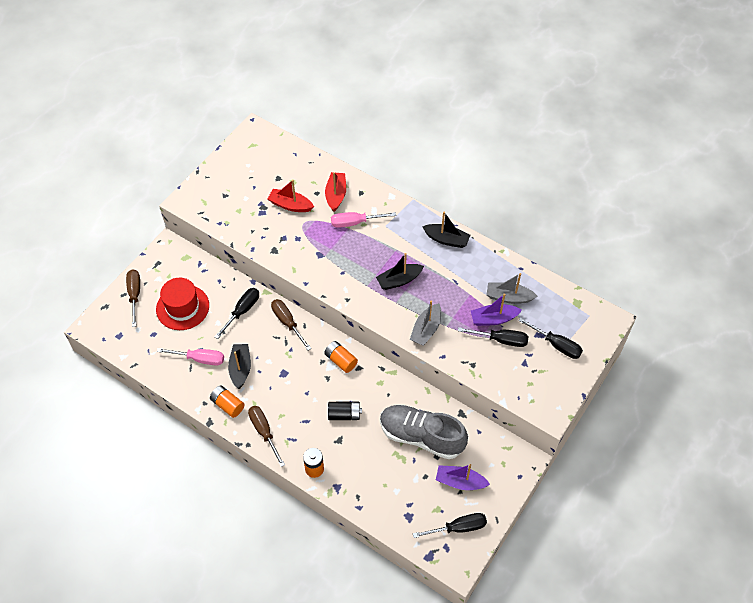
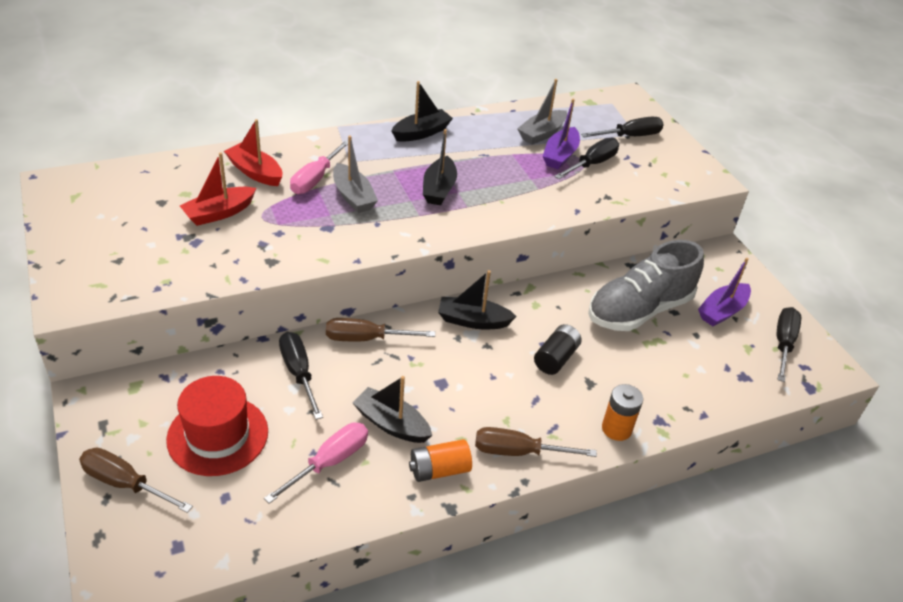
camera: 60 degrees left, 15 degrees down
(341, 360) = (473, 321): orange battery -> black boat
(426, 329) = (528, 204): grey boat -> grey boat (353, 196)

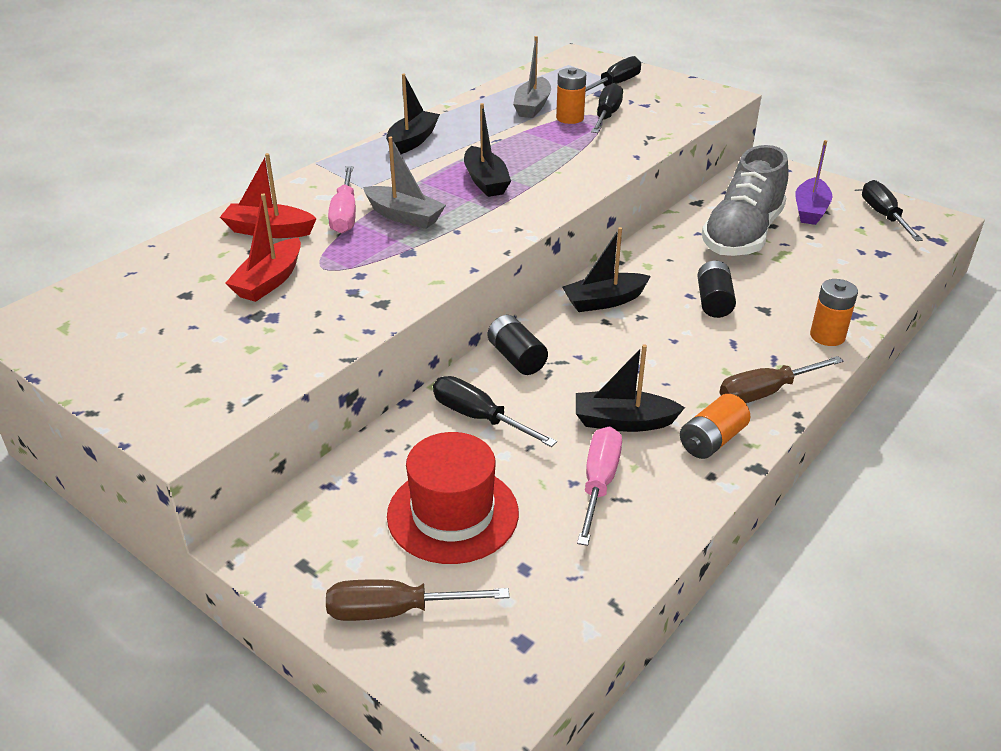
camera: 25 degrees left, 5 degrees down
(366, 339) = (516, 358): brown screwdriver -> black battery
(560, 155) = (570, 118): purple boat -> orange battery

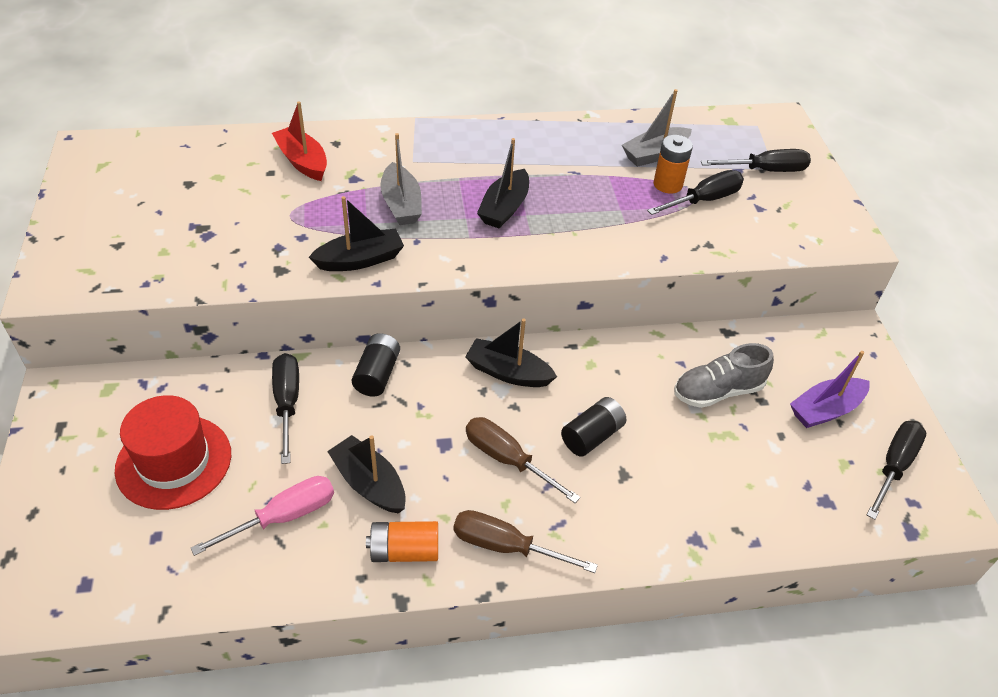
camera: 40 degrees right, 10 degrees up
(269, 281) = (245, 204): red boat -> none
(345, 214) = (367, 177): pink screwdriver -> none
(396, 611) = (58, 500): brown screwdriver -> brown screwdriver (508, 460)
(412, 141) = (509, 136): black boat -> black boat (360, 260)
(742, 235) = (717, 391): grey shoe -> grey shoe, size x0.62
(827, 336) = (637, 540): orange battery -> none

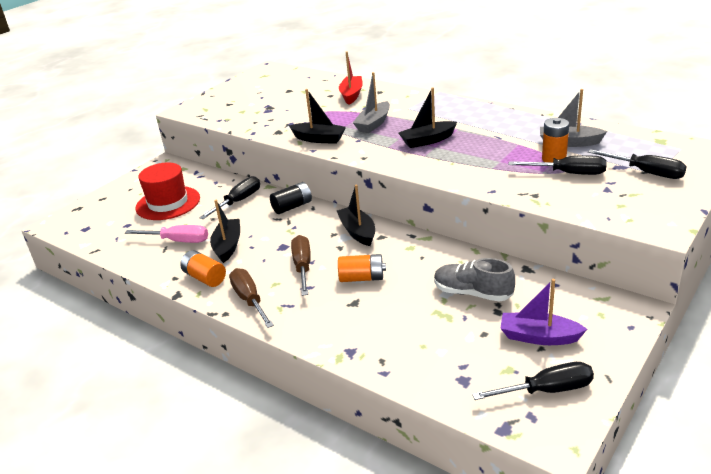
camera: 50 degrees right, 15 degrees down
(592, 436) = (362, 278): black battery -> orange battery

